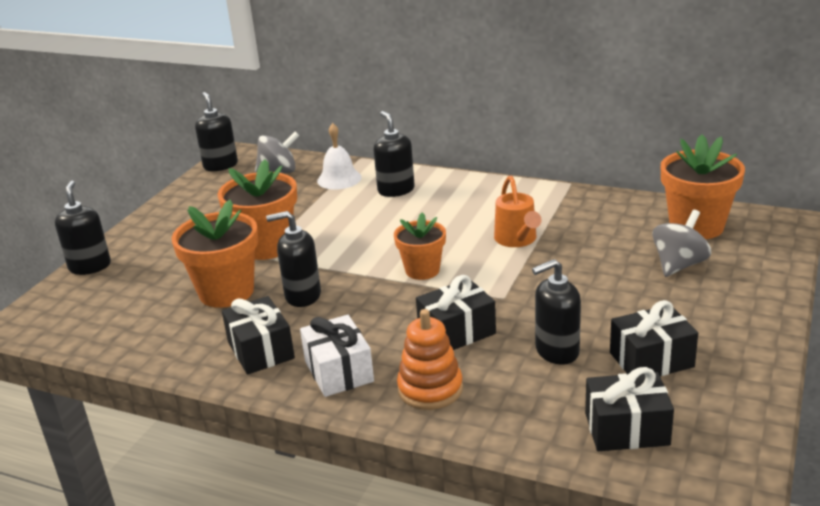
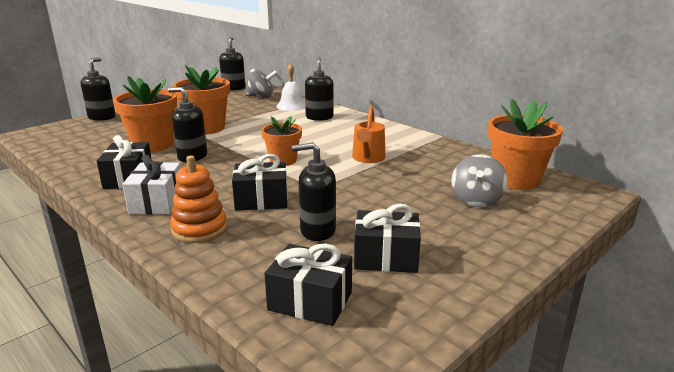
camera: 20 degrees right, 5 degrees down
(679, 265) = (476, 200): grey spinning top -> grey spinning top turned 135 degrees clockwise

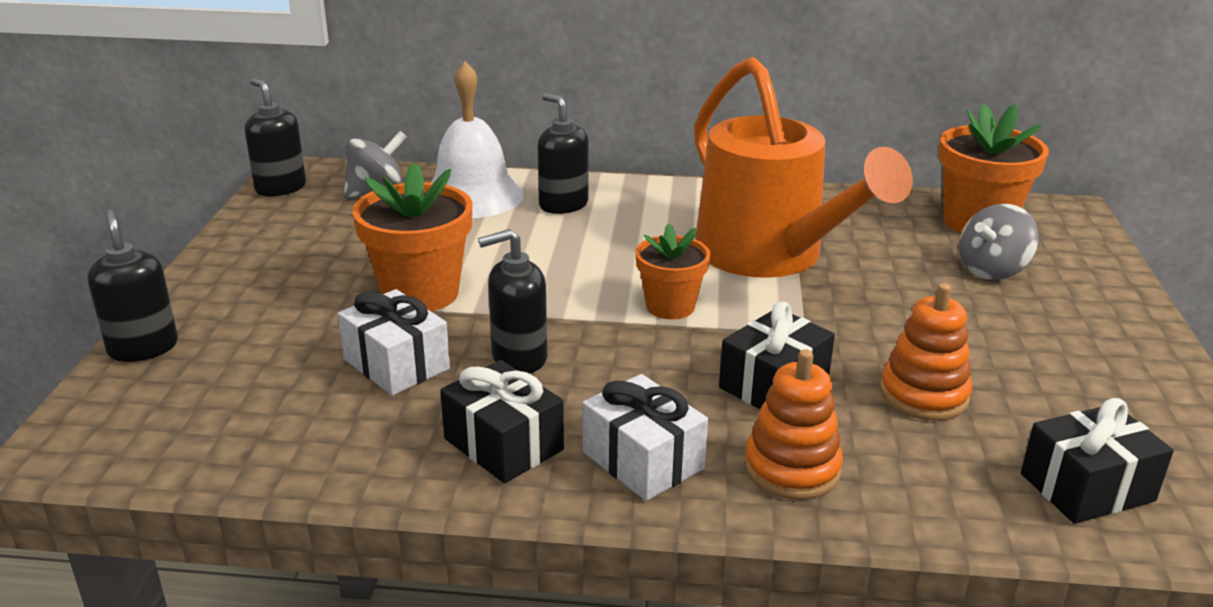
camera: 40 degrees left, 5 degrees up
(153, 145) = (396, 364): orange flower pot -> white gift
(292, 106) = (472, 195): white bell -> white bell, size x1.61
(317, 231) = (923, 395): black soap dispenser -> orange stacking toy
(368, 158) = (771, 256): orange watering can -> orange watering can, size x2.18
(386, 257) = (1049, 392): black gift -> none
(476, 200) = (992, 270): grey spinning top -> grey spinning top turned 75 degrees clockwise

